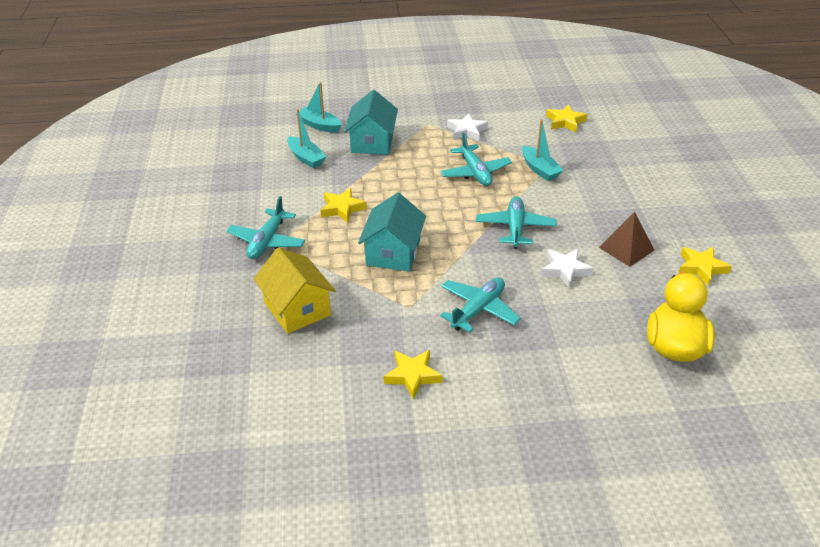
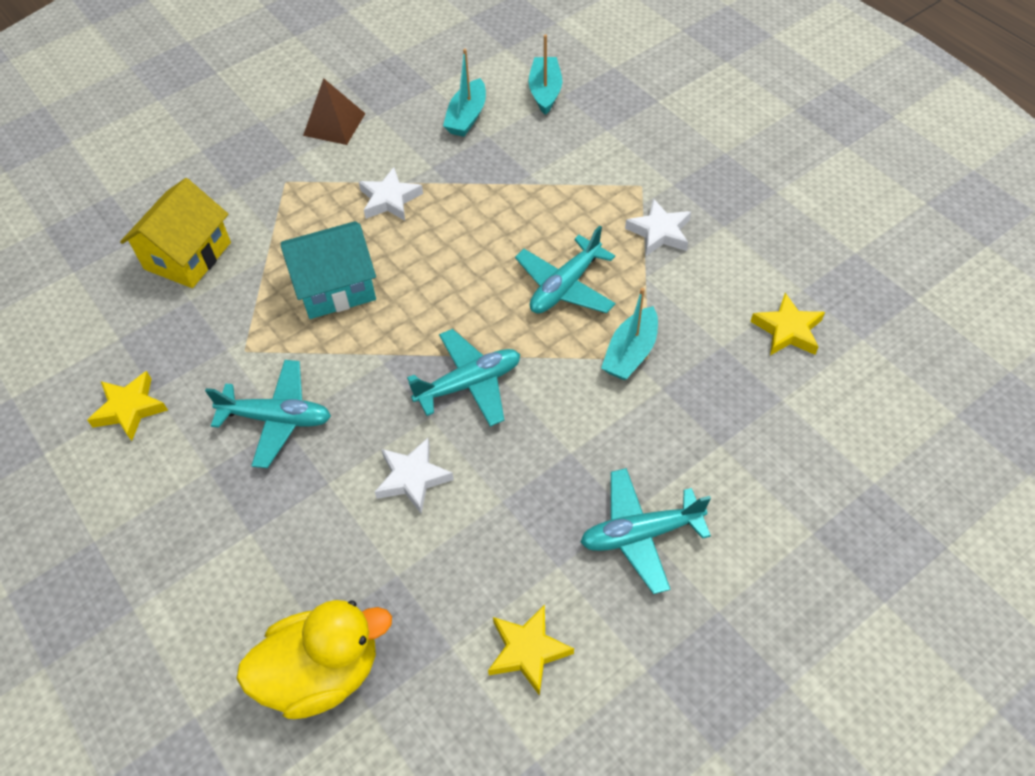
camera: 60 degrees right, 15 degrees up
(267, 241) = (286, 171): turquoise plane -> turquoise plane (640, 534)
(342, 208) = (389, 199): yellow star -> white star
(372, 142) = (549, 155): turquoise house -> none
(626, 248) = (510, 533): brown pyramid -> brown pyramid (334, 124)

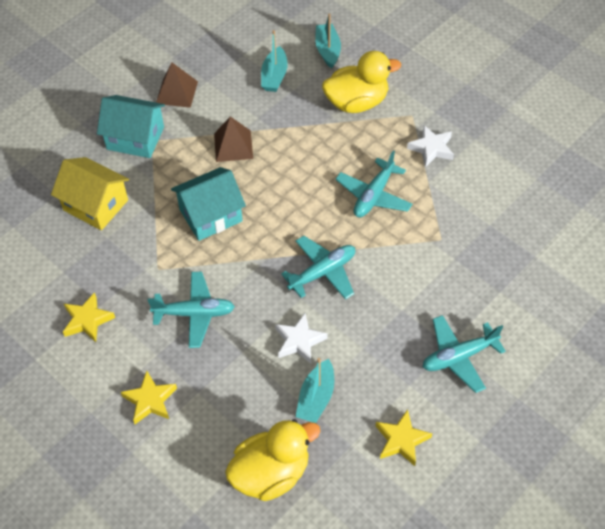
camera: 10 degrees left, 0 degrees up
(188, 255) = (95, 205): yellow house -> yellow house turned 75 degrees counterclockwise
(264, 176) = (135, 138): none -> turquoise house
(389, 199) = (233, 146): white star -> brown pyramid
(569, 161) = (357, 102): none -> yellow duck
(630, 353) = (428, 237): turquoise boat -> turquoise boat (316, 398)
(788, 330) = (531, 208): yellow star -> yellow star (150, 400)

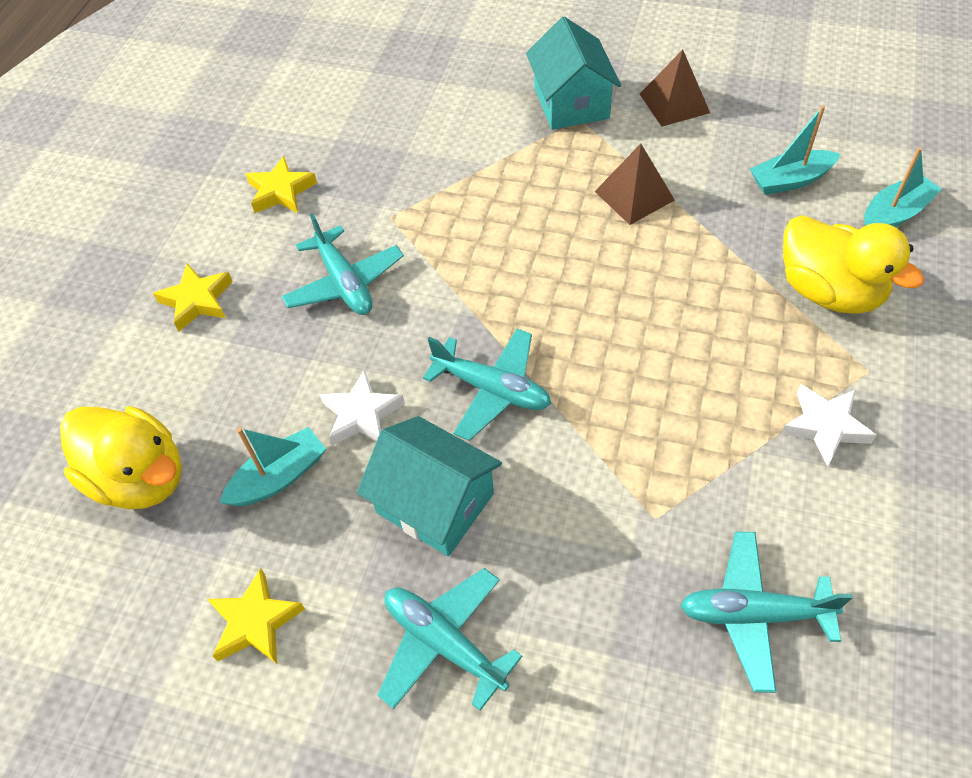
camera: 65 degrees right, 0 degrees up
(95, 205) = (446, 119): yellow house -> none
(211, 215) = (505, 227): turquoise house -> turquoise house (435, 503)
(316, 398) = (279, 477): turquoise boat -> turquoise boat turned 150 degrees clockwise
(373, 195) = (672, 390): turquoise plane -> turquoise plane (754, 614)

